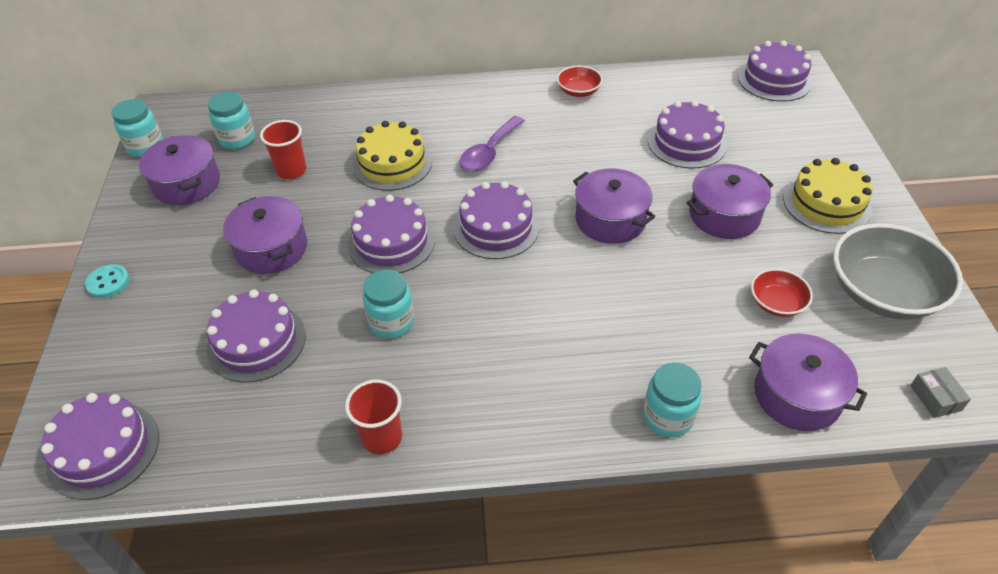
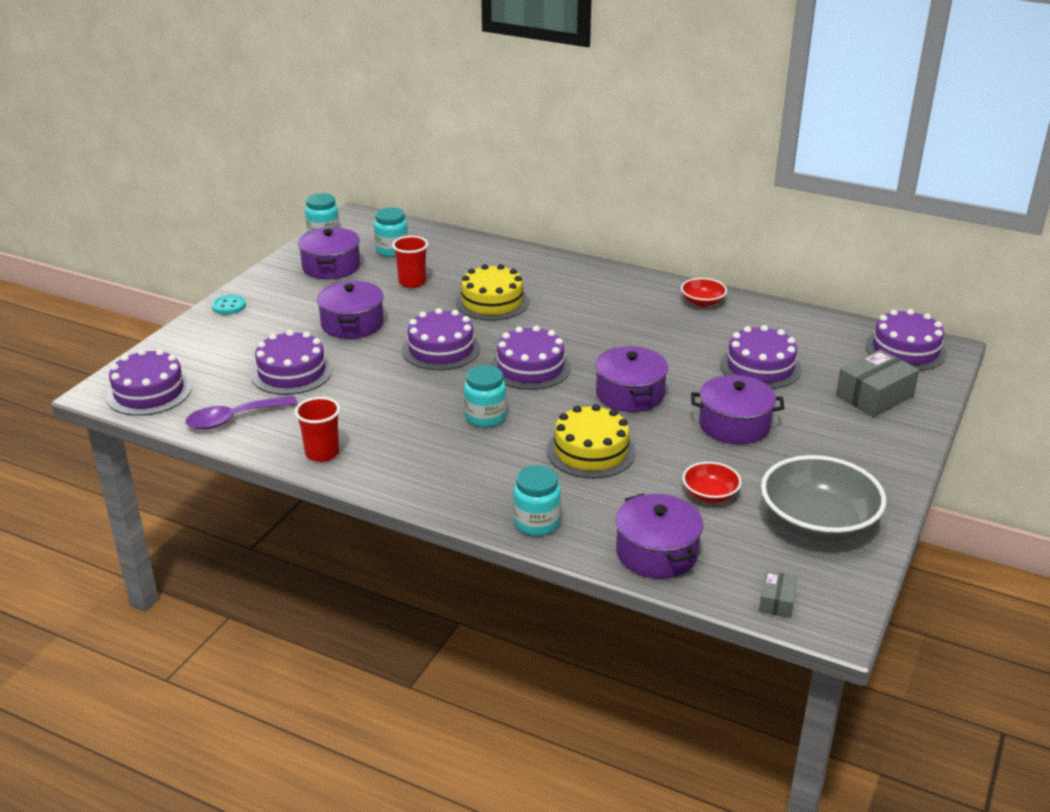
camera: 30 degrees right, 15 degrees down
(391, 322) = (393, 395): turquoise jar -> turquoise jar (485, 417)
(489, 152) = (577, 319): purple spoon -> purple spoon (233, 419)
(796, 136) = (874, 396): none -> grey box
(826, 203) = (842, 450): yellow cake -> yellow cake (591, 451)

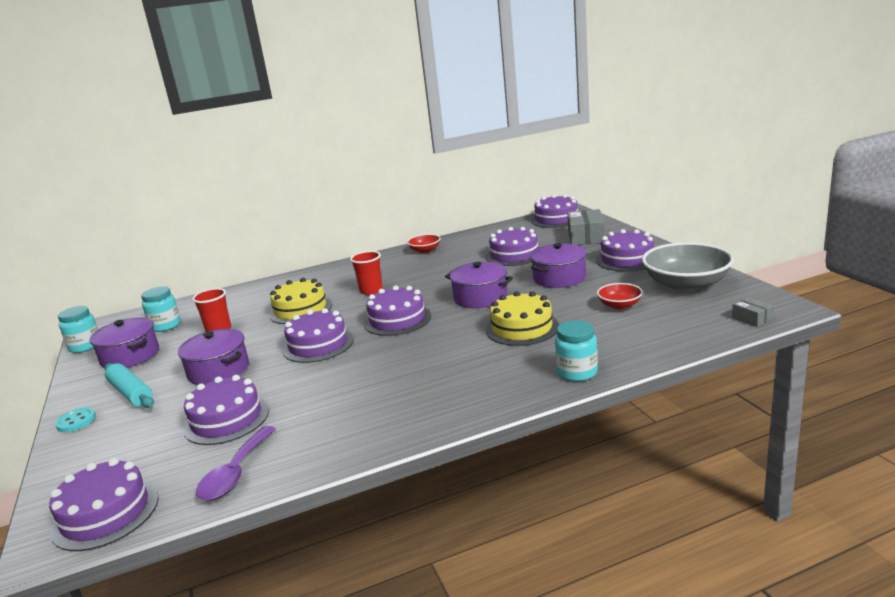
camera: 45 degrees left, 10 degrees down
(283, 304) = (130, 393): none -> turquoise rolling pin
(322, 453) = (359, 440): red cup -> red cup (371, 290)
(485, 417) = (426, 353): turquoise jar -> none
(657, 552) = (661, 340): purple pot -> none
(842, 453) = (627, 259): none -> purple cake

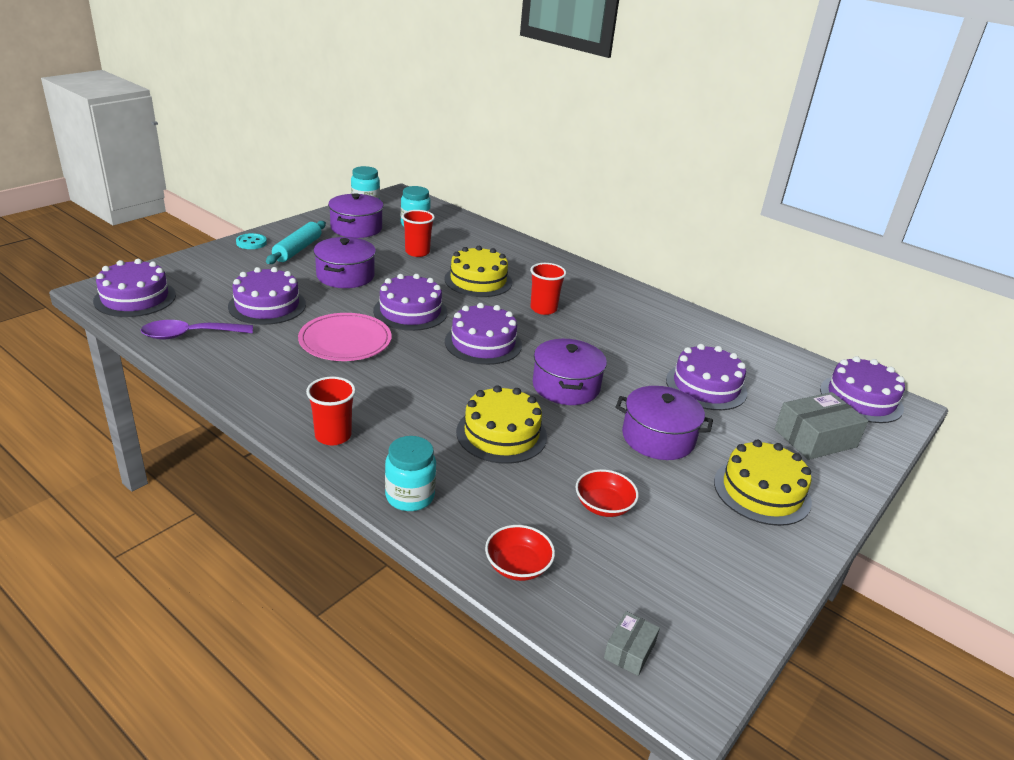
camera: 55 degrees right, 10 degrees up
(335, 380) = (345, 341): none -> pink plate
(425, 250) = (672, 316): red bowl -> red bowl (518, 566)
(478, 399) = (333, 436): none -> red cup
(627, 259) = (762, 491): purple cake -> yellow cake
(686, 285) = (709, 565): grey bowl -> none

